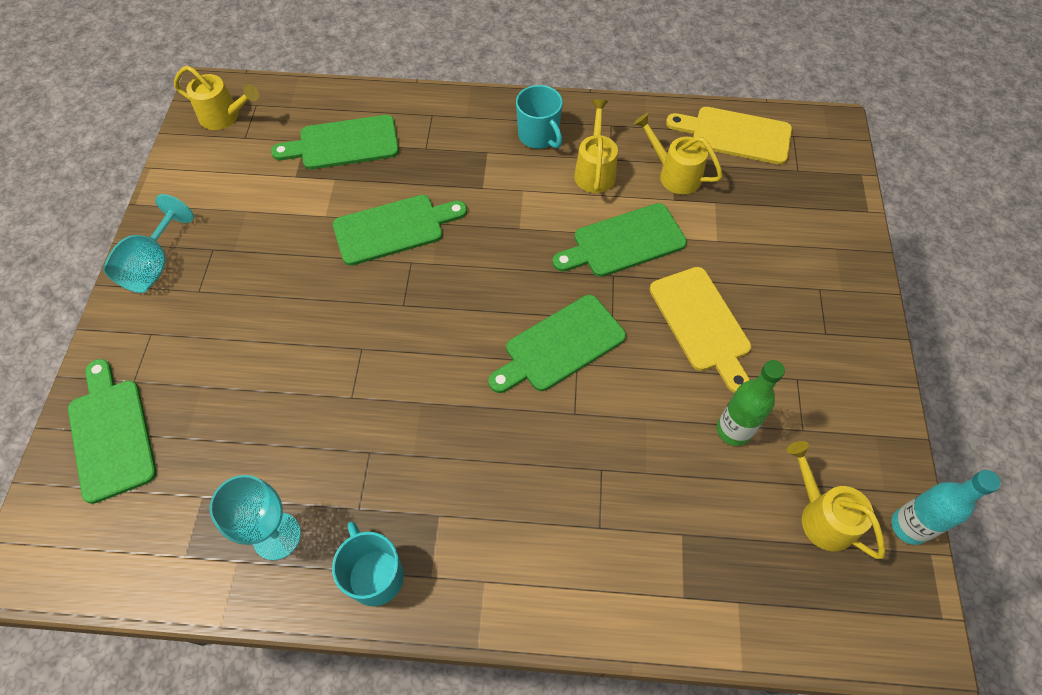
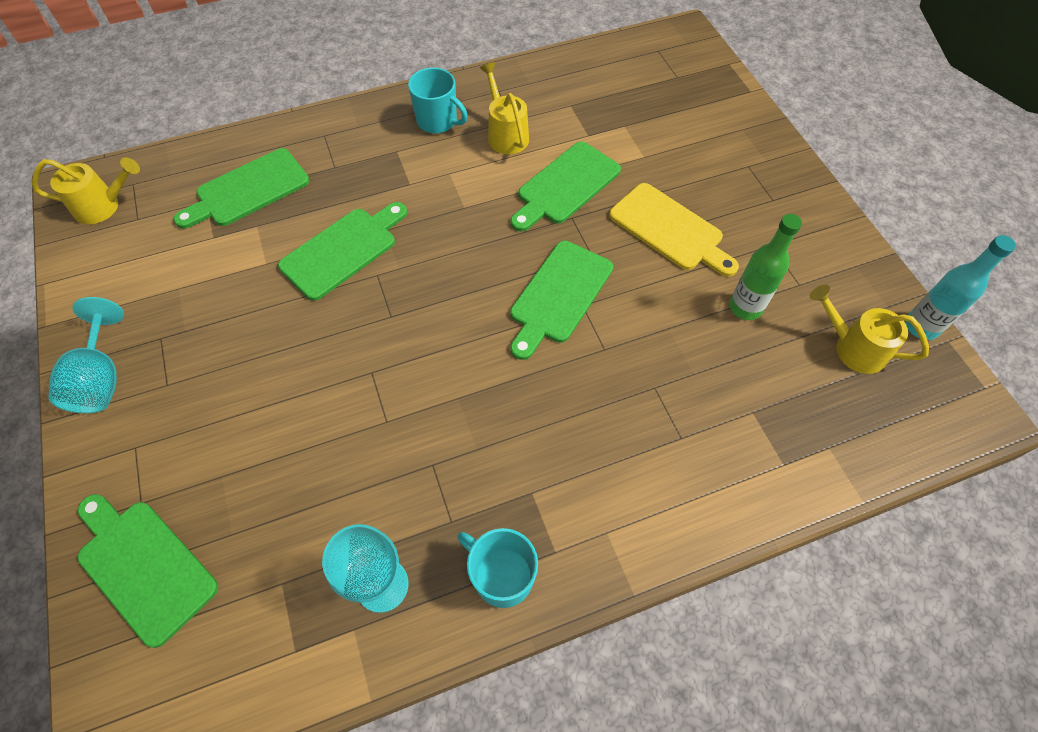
camera: 25 degrees left, 0 degrees up
(674, 174) = (576, 114): yellow watering can -> none
(735, 135) = (610, 65): yellow cutting board -> none

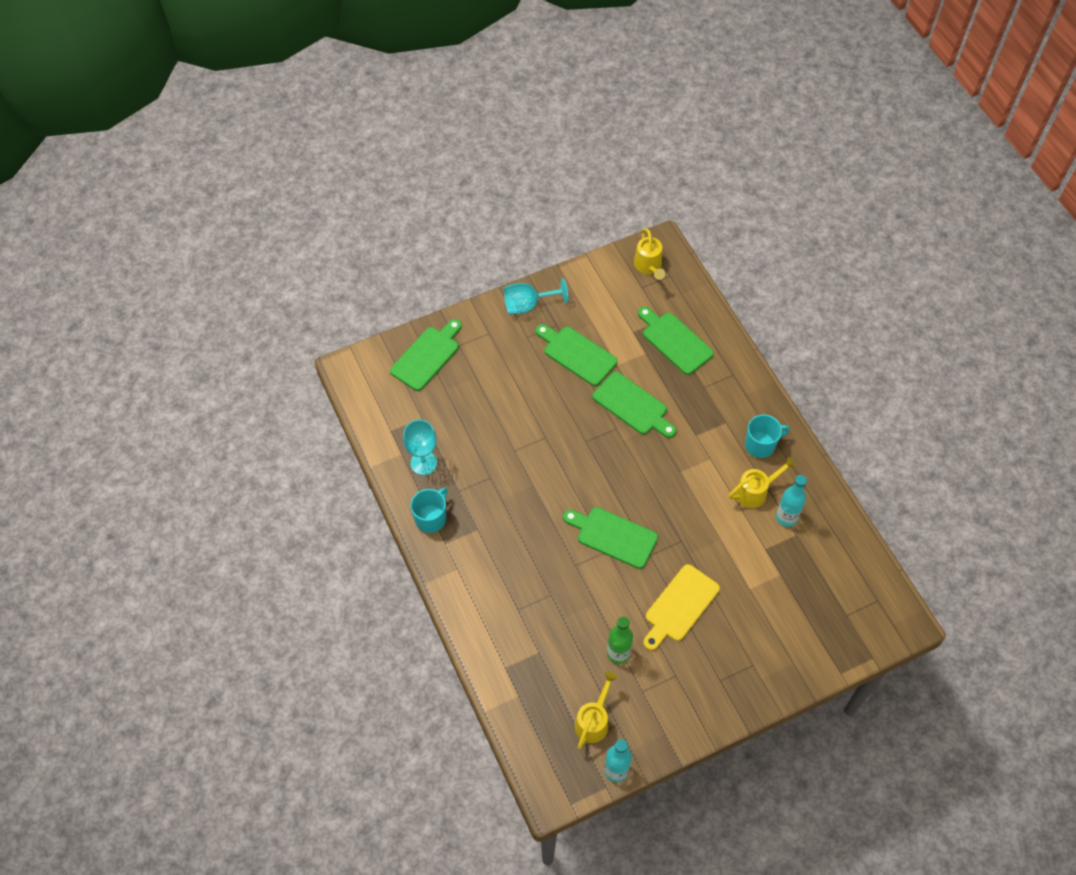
camera: 85 degrees right, 0 degrees up
(438, 121) = (761, 445): turquoise mug -> turquoise mug turned 135 degrees counterclockwise
(545, 111) = (786, 517): none -> turquoise bottle
(565, 186) = (710, 535): green cutting board -> green cutting board (577, 354)

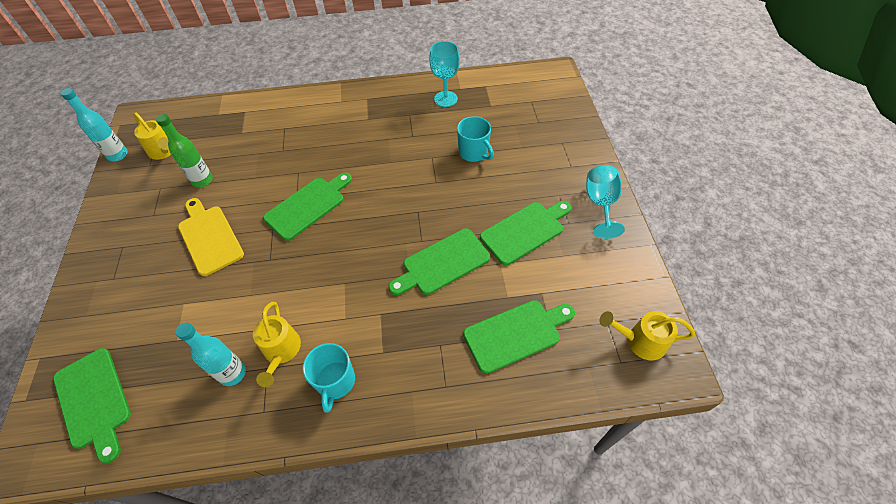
camera: 110 degrees right, 5 degrees down
(427, 356) = (555, 119): green cutting board -> green cutting board (94, 401)
(431, 518) = (393, 94): turquoise mug -> turquoise mug (474, 153)

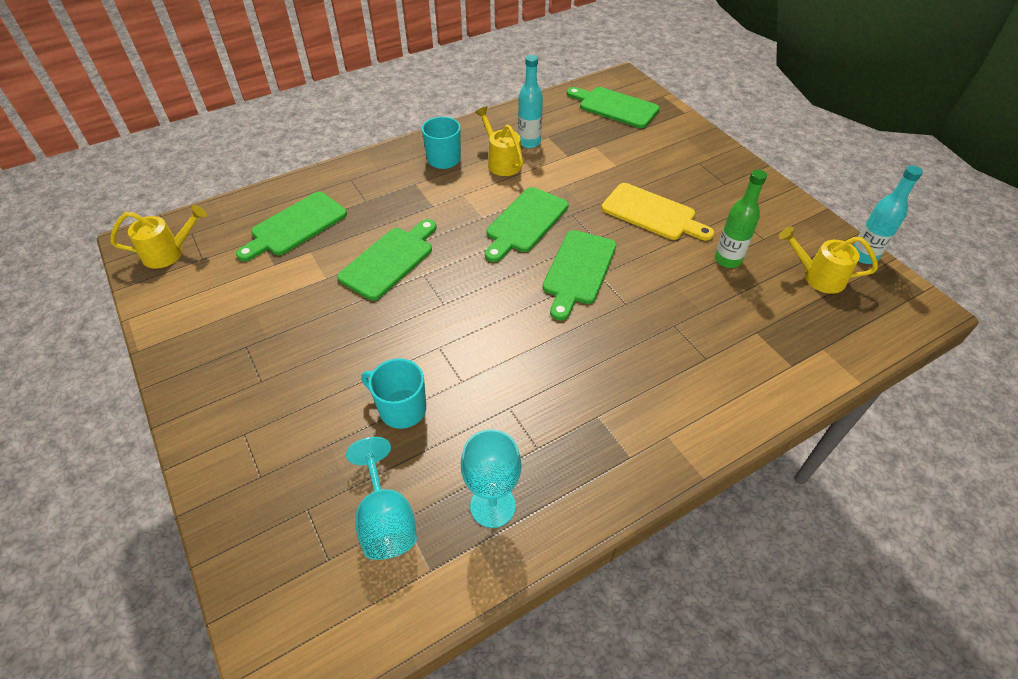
camera: 155 degrees right, 5 degrees down
(525, 231) = (302, 320): green cutting board -> green cutting board (525, 222)
(600, 204) = (199, 385): turquoise goblet -> turquoise goblet (386, 520)

